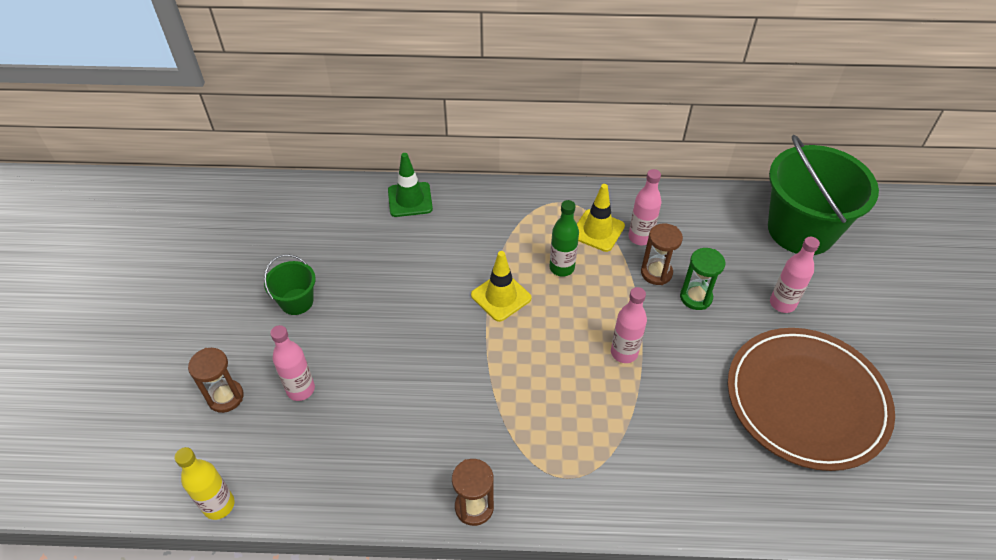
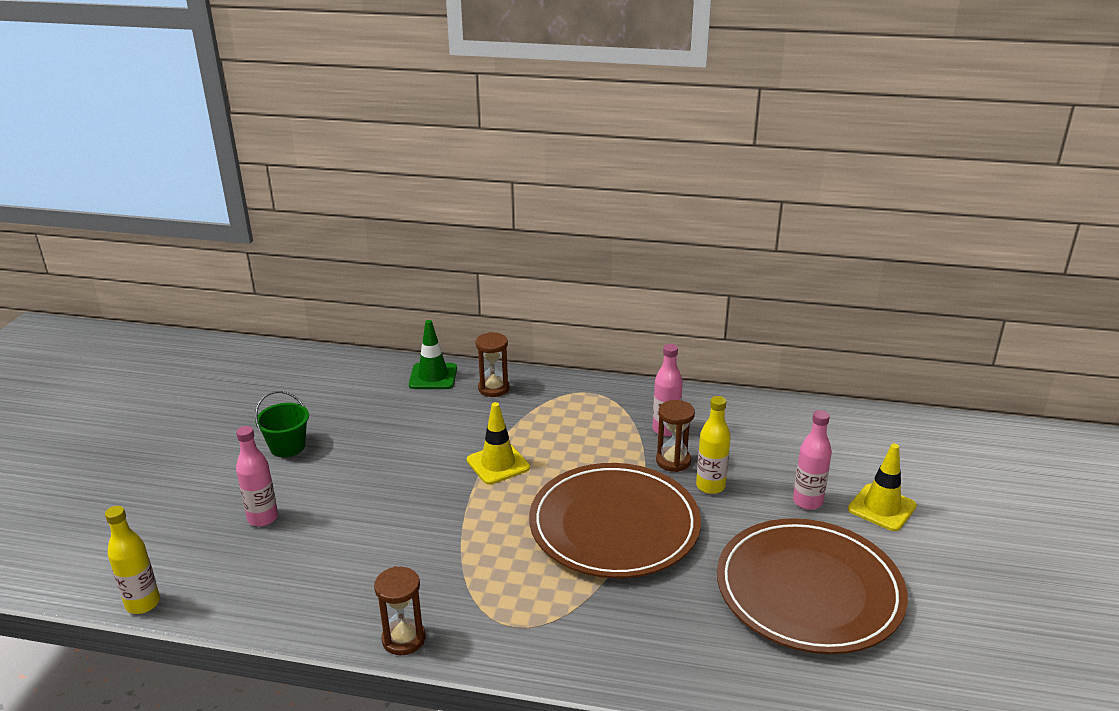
camera: 10 degrees right, 20 degrees down
(225, 397) = (186, 516): brown hourglass -> brown hourglass (493, 388)
(562, 268) = (571, 447): green bottle -> none
(597, 230) = (621, 419): yellow traffic cone -> yellow traffic cone (882, 508)
(624, 353) = (614, 525): pink bottle -> brown plate
(696, 297) = (710, 486): green hourglass -> yellow bottle
(801, 230) = (849, 440): green bucket -> none

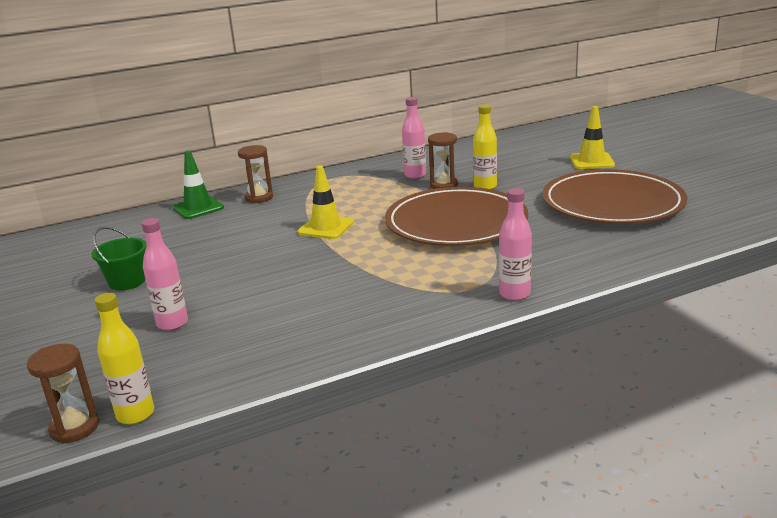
camera: 35 degrees left, 5 degrees down
(403, 639) = (405, 328): brown hourglass -> brown hourglass (74, 428)
(807, 502) = (550, 173): pink bottle -> pink bottle (514, 294)

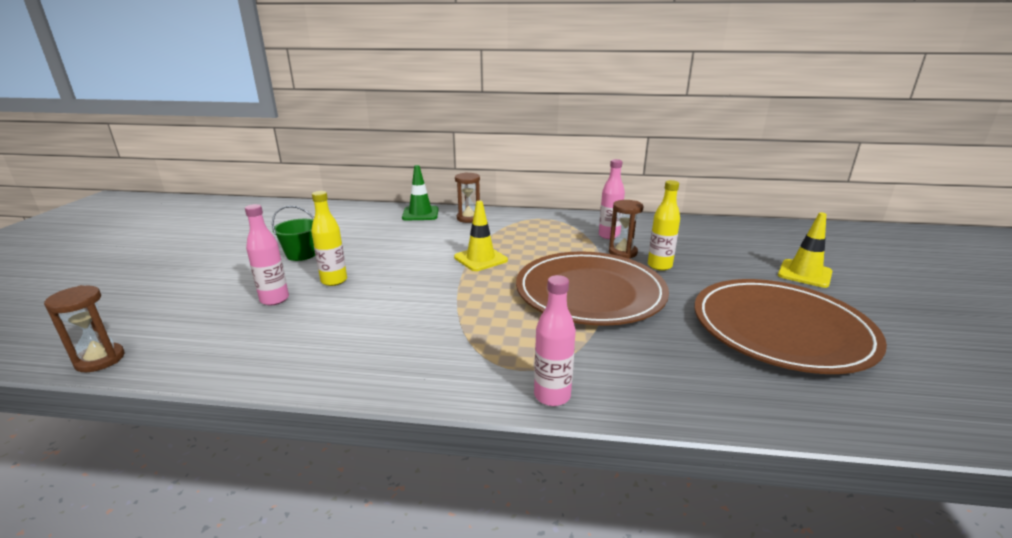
camera: 30 degrees right, 0 degrees up
(135, 414) = (141, 368): yellow bottle -> yellow bottle (334, 281)

